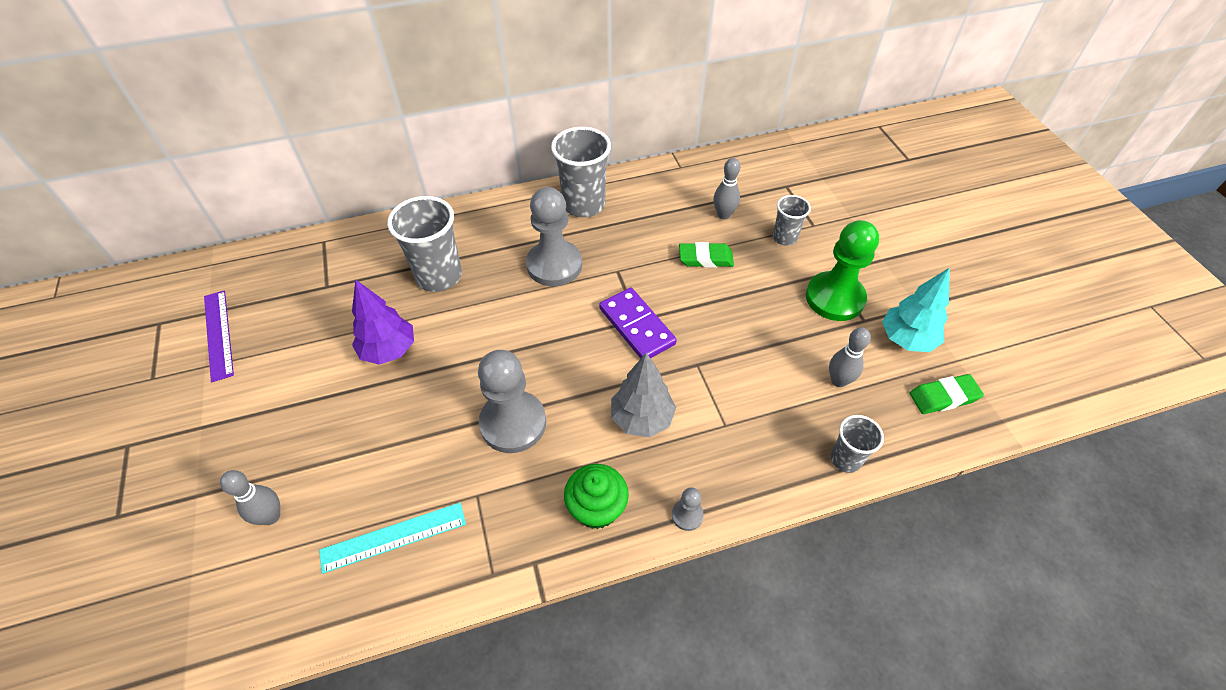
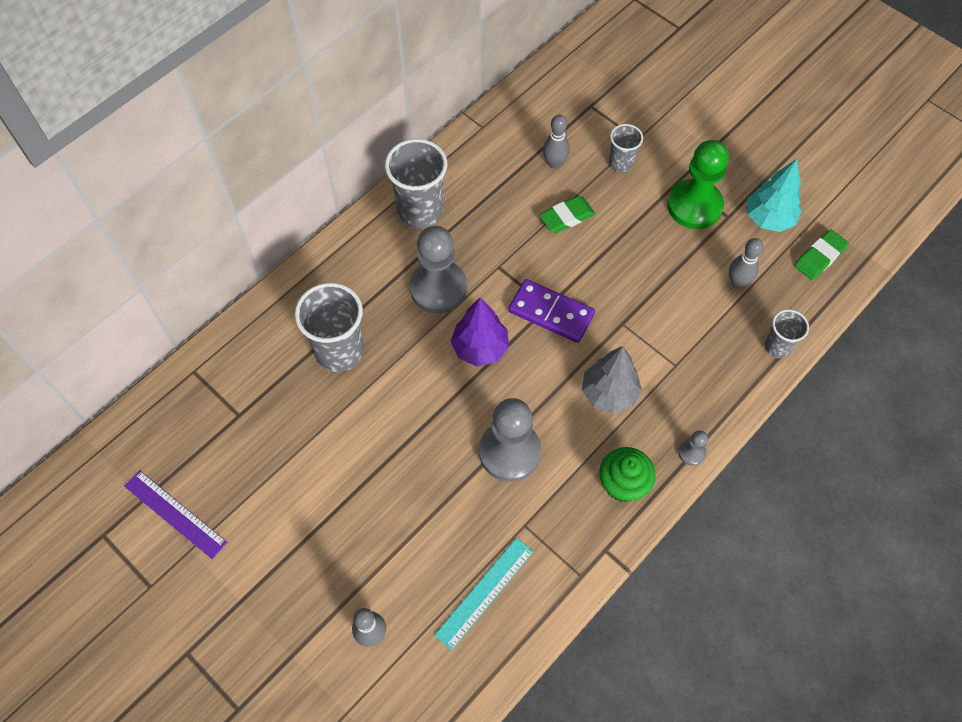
camera: 30 degrees left, 10 degrees up
(389, 350) = (352, 445): purple tree -> purple tree (480, 348)

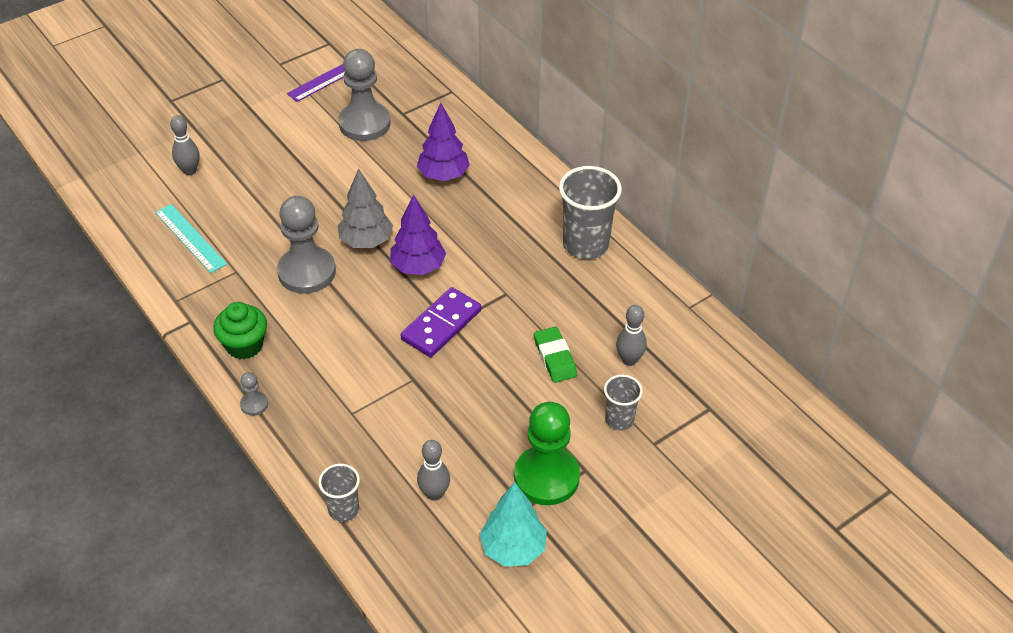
camera: 100 degrees right, 15 degrees down
(340, 351) = (443, 175): grey cup -> purple tree
(438, 288) = (492, 246): grey pawn -> grey pawn (364, 123)
(609, 393) = (339, 353): grey tree -> grey tree (366, 241)
(819, 257) = (446, 587): green eraser -> none

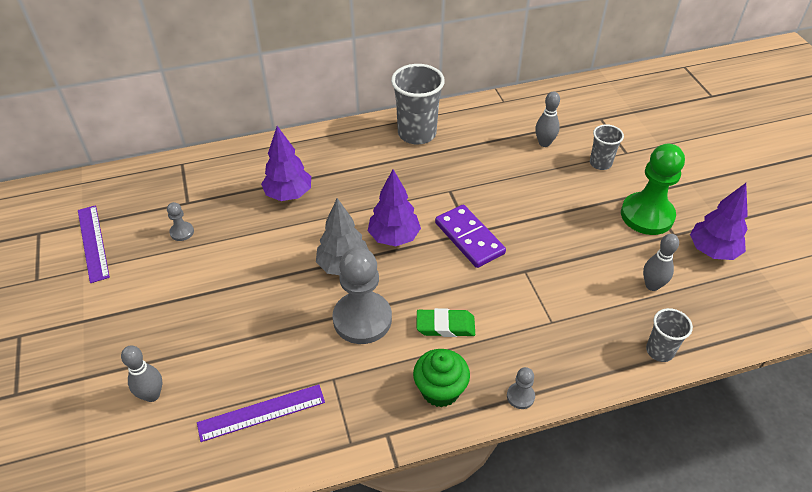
camera: 70 degrees left, 0 degrees up
(190, 238) = (261, 413): turquoise ruler -> purple ruler
(364, 123) = (182, 232): grey pawn -> grey pawn, size x0.44
(513, 549) = (712, 251): turquoise tree -> purple tree
(555, 358) = (529, 180): green eraser -> green eraser (445, 326)

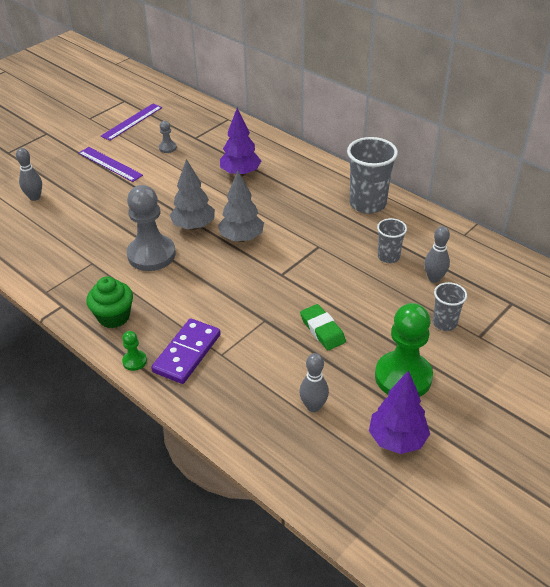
camera: 60 degrees right, 5 degrees down
(261, 413) = (47, 244): purple ruler -> purple ruler (110, 164)
(394, 237) = (241, 238): purple tree -> grey tree
(445, 326) = (174, 297): green eraser -> green eraser (322, 330)
(469, 238) = (274, 276): purple domino -> purple domino (187, 353)
(520, 396) = (134, 361): grey pawn -> green pawn
(659, 351) = (238, 433): grey cup -> grey cup (388, 257)

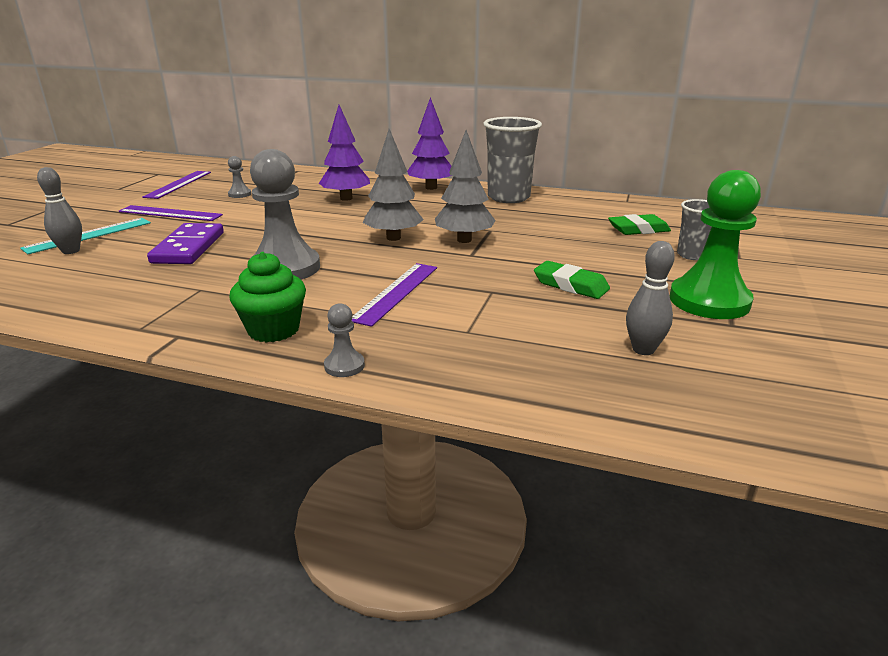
camera: 25 degrees left, 15 degrees down
(50, 180) = (88, 235): none -> turquoise ruler
(134, 361) = (344, 366): green pawn -> grey pawn
(187, 353) = (418, 340): purple domino -> purple domino (189, 247)
(194, 226) = (323, 239): grey tree -> grey tree (464, 240)
(204, 302) = (396, 292): none -> purple ruler
(388, 257) = (574, 224): grey cup -> none
(397, 439) = (779, 353): purple tree -> purple tree (431, 188)
(434, 278) = (638, 229): grey bowling pin -> green eraser

